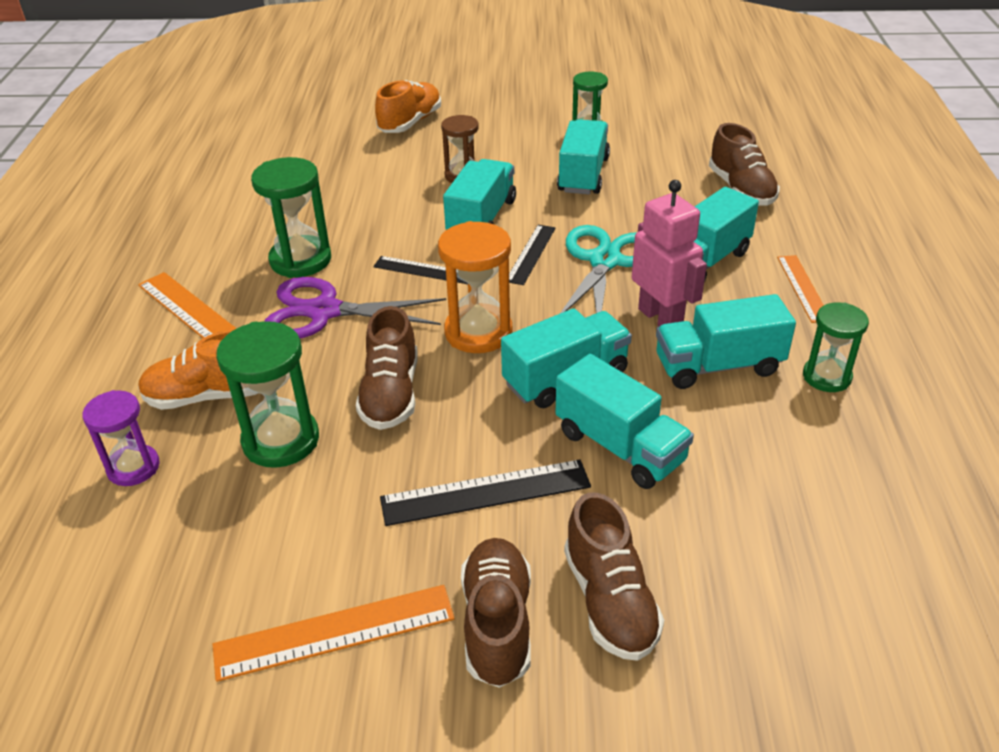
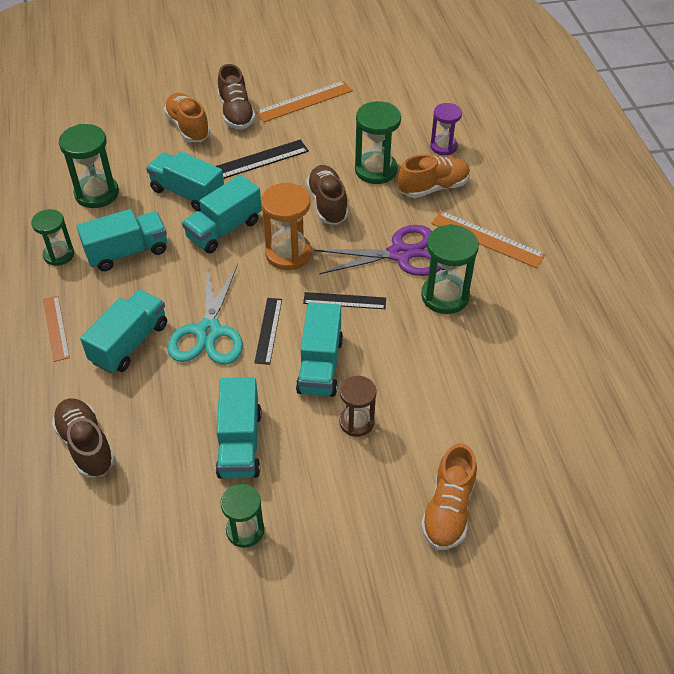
camera: 165 degrees right, 10 degrees up
(610, 601) = (188, 127): brown shoe -> orange shoe
(660, 318) = (164, 283): pink robot -> none
(786, 472) = (97, 193): none -> green hourglass

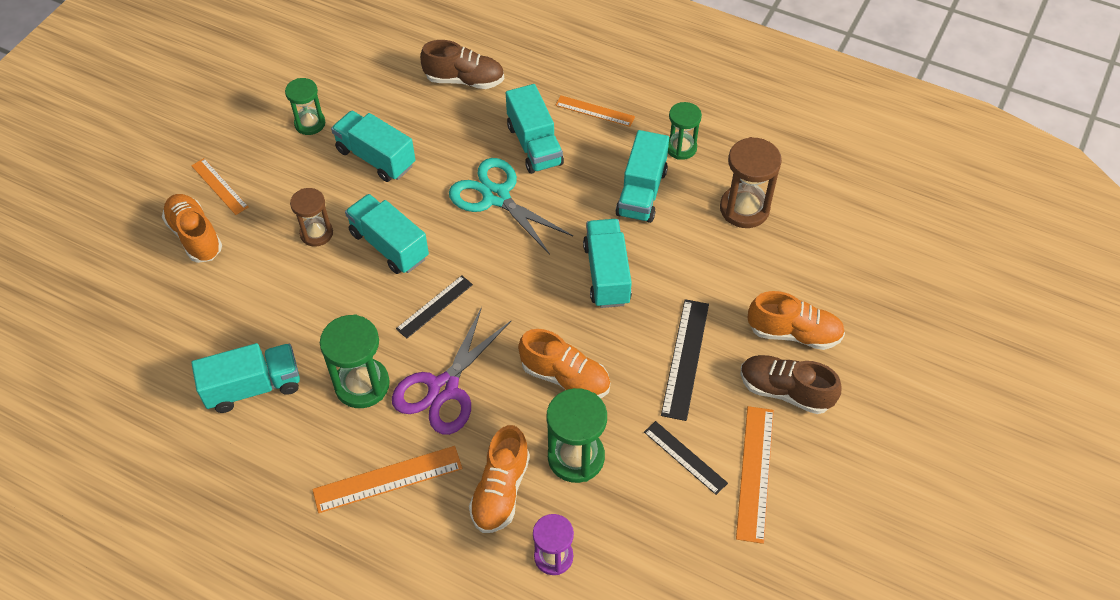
camera: 130 degrees right, 5 degrees up
(97, 193) = (744, 209): green hourglass -> brown hourglass
(188, 194) = (683, 275): turquoise truck -> turquoise truck (253, 387)
(268, 330) = (458, 235): black ruler -> black ruler (685, 457)
(288, 254) = (529, 302): orange hourglass -> none
(327, 204) = (565, 377): brown shoe -> orange shoe
(383, 541) = (219, 186): none -> orange ruler

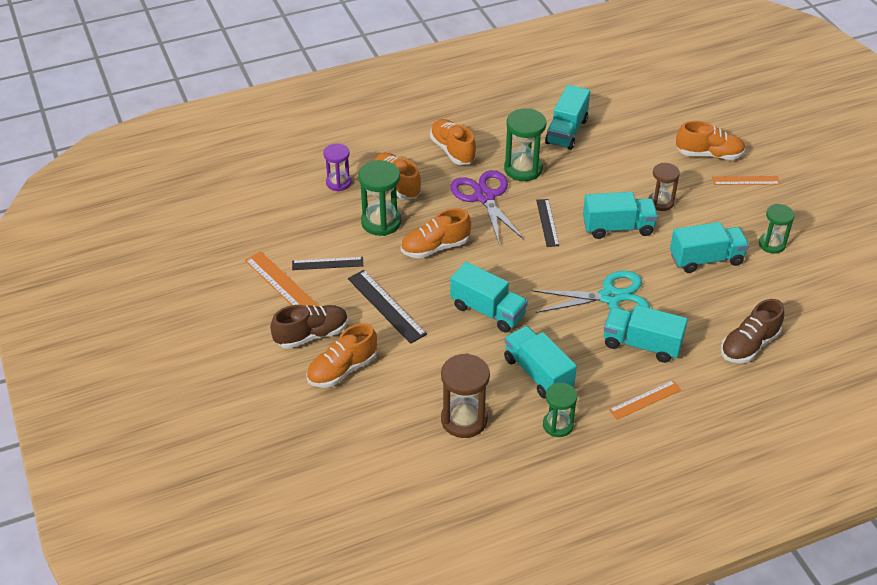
camera: 130 degrees right, 10 degrees down
(387, 479) = (452, 150): orange ruler -> orange shoe

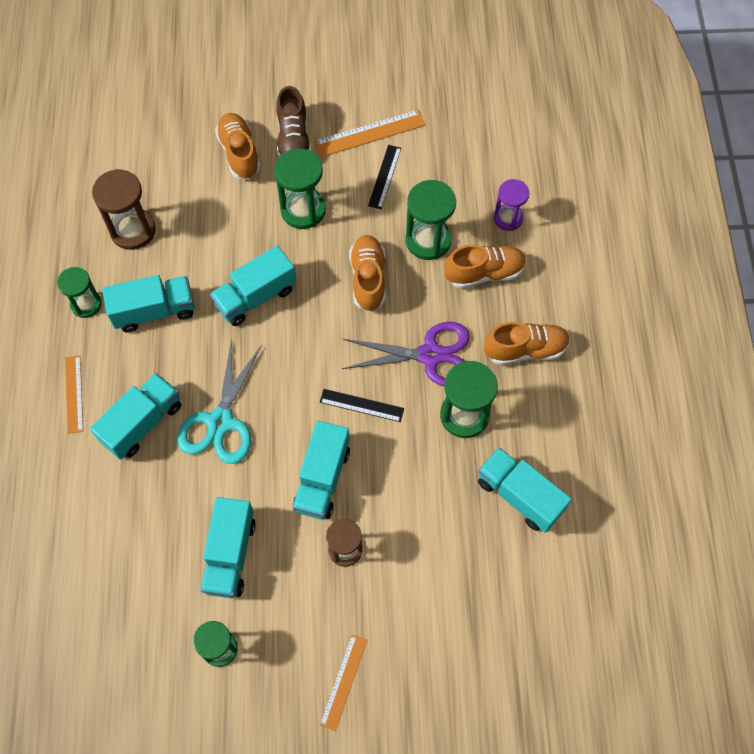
camera: 110 degrees right, 20 degrees up
(386, 306) = (303, 210): black ruler -> green hourglass
(709, 154) = (411, 660): orange shoe -> none
(749, 345) = (87, 533): brown shoe -> none

